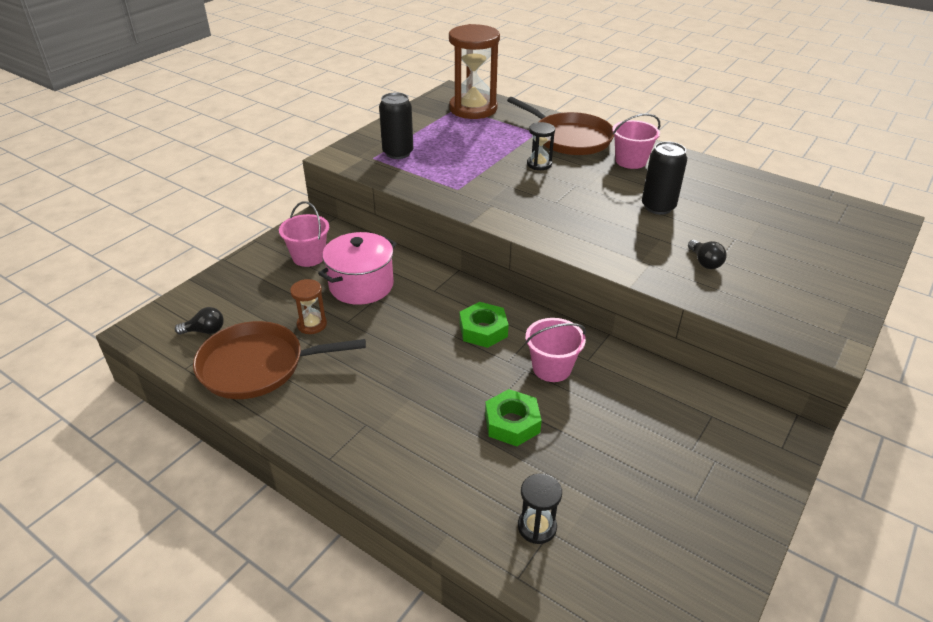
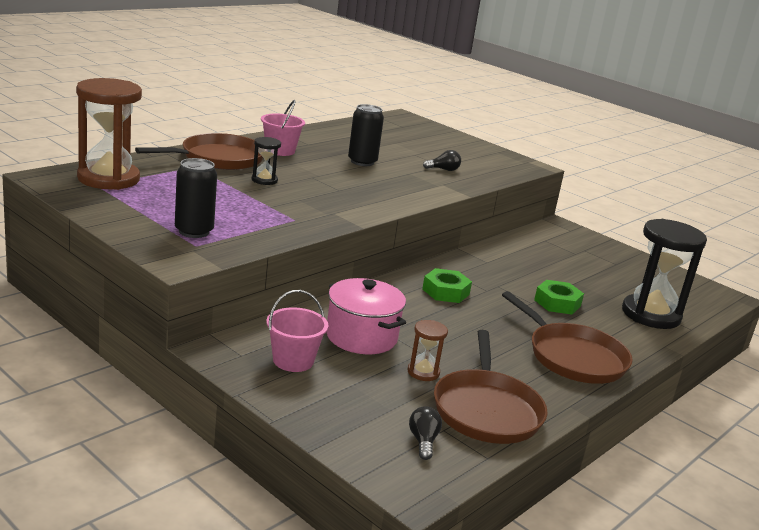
camera: 85 degrees left, 15 degrees down
(379, 432) = (572, 357): none -> brown pan
(537, 527) = (651, 315): black hourglass -> black hourglass, size x2.16
(551, 368) = (496, 276): pink bucket -> none

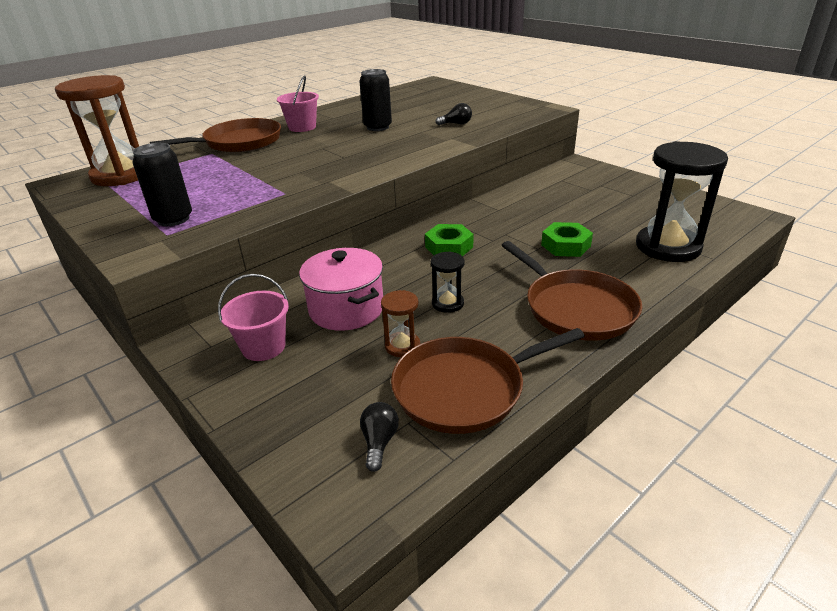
camera: 10 degrees right, 10 degrees up
(264, 180) = (273, 157): black hourglass -> black hourglass (447, 303)
(486, 410) = (465, 389): brown pan -> brown pan turned 60 degrees clockwise

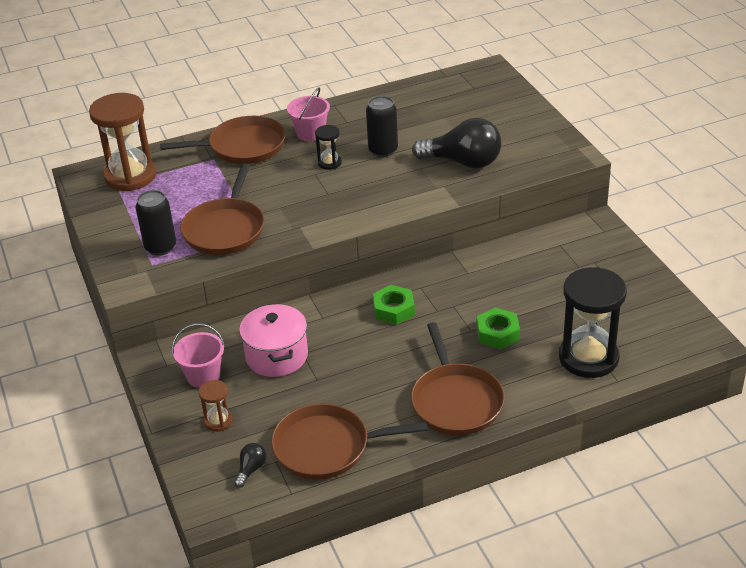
camera: 20 degrees right, 5 degrees up
(246, 194) = (225, 229): none -> brown pan
(402, 346) = (302, 401): brown hourglass -> brown hourglass (218, 421)
(447, 303) = (357, 370): black hourglass -> black hourglass (329, 163)
(456, 124) = (463, 162): black light bulb -> black light bulb, size x2.30

